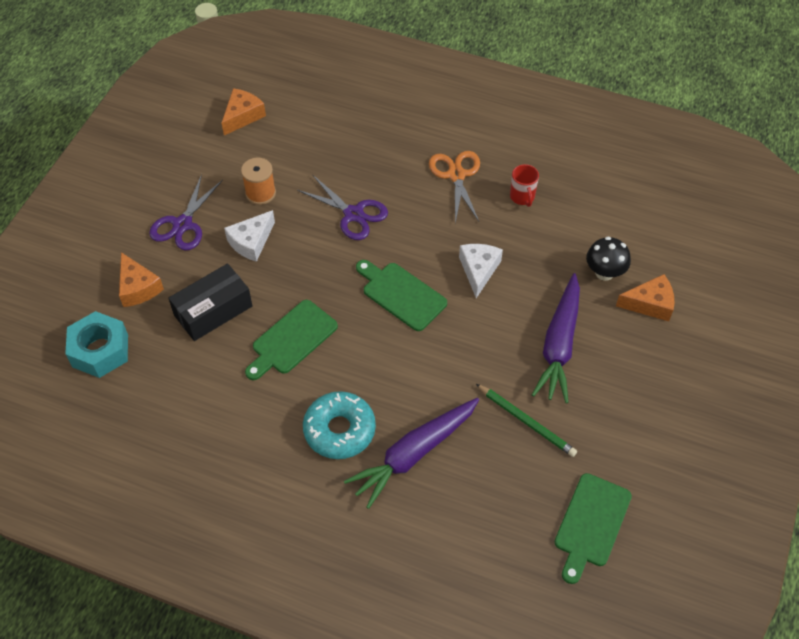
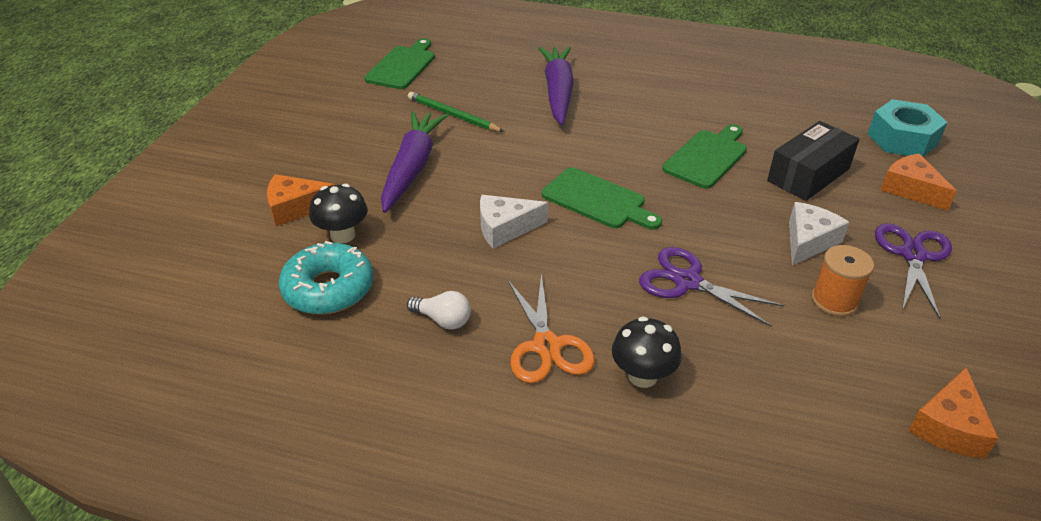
camera: 175 degrees right, 15 degrees down
(339, 430) = (631, 102): turquoise donut -> turquoise donut (329, 289)
(401, 153) = (642, 376): none -> black mushroom
(414, 454) = (558, 92): purple carrot -> purple carrot turned 45 degrees counterclockwise
(478, 270) = (505, 228): white cheese -> white cheese turned 75 degrees clockwise
(522, 197) = (443, 320): red mug -> white light bulb

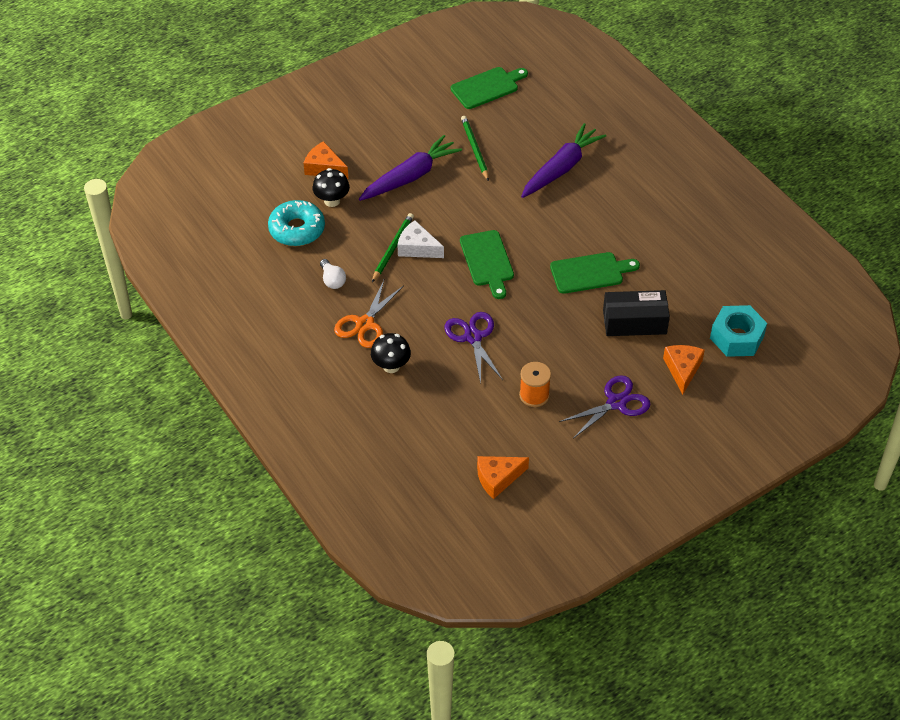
camera: 40 degrees right, 10 degrees up
(477, 244) = (392, 248): none -> green pencil
(808, 241) = (570, 358): white cheese -> none

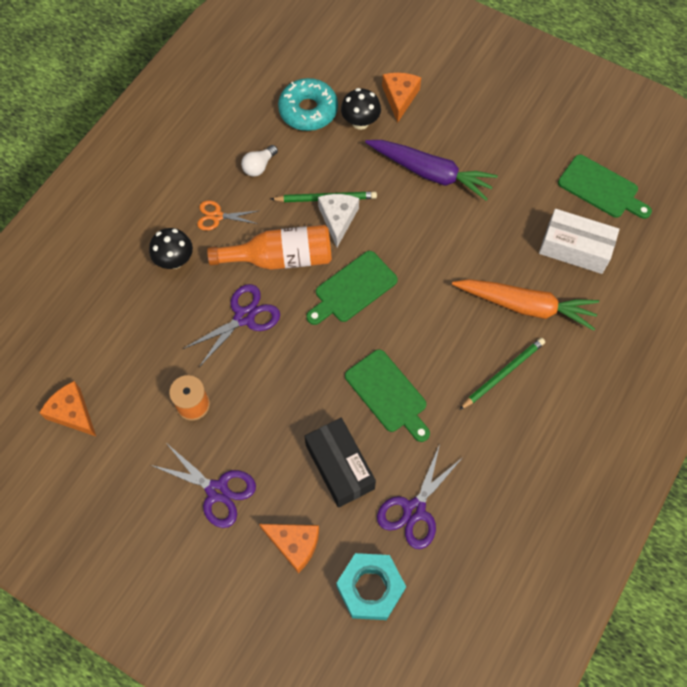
camera: 65 degrees right, 15 degrees up
(365, 324) = (217, 216): orange scissors -> orange scissors, size x0.65
(432, 296) = (280, 258): none -> orange bottle
(474, 149) = (503, 213): green pencil -> green pencil (503, 373)
(529, 122) = (574, 248): none -> white box
(561, 168) = (525, 306): purple carrot -> orange carrot
(682, 370) = (294, 544): orange cheese -> orange cheese turned 45 degrees clockwise
(690, 291) = (414, 510): none -> purple scissors

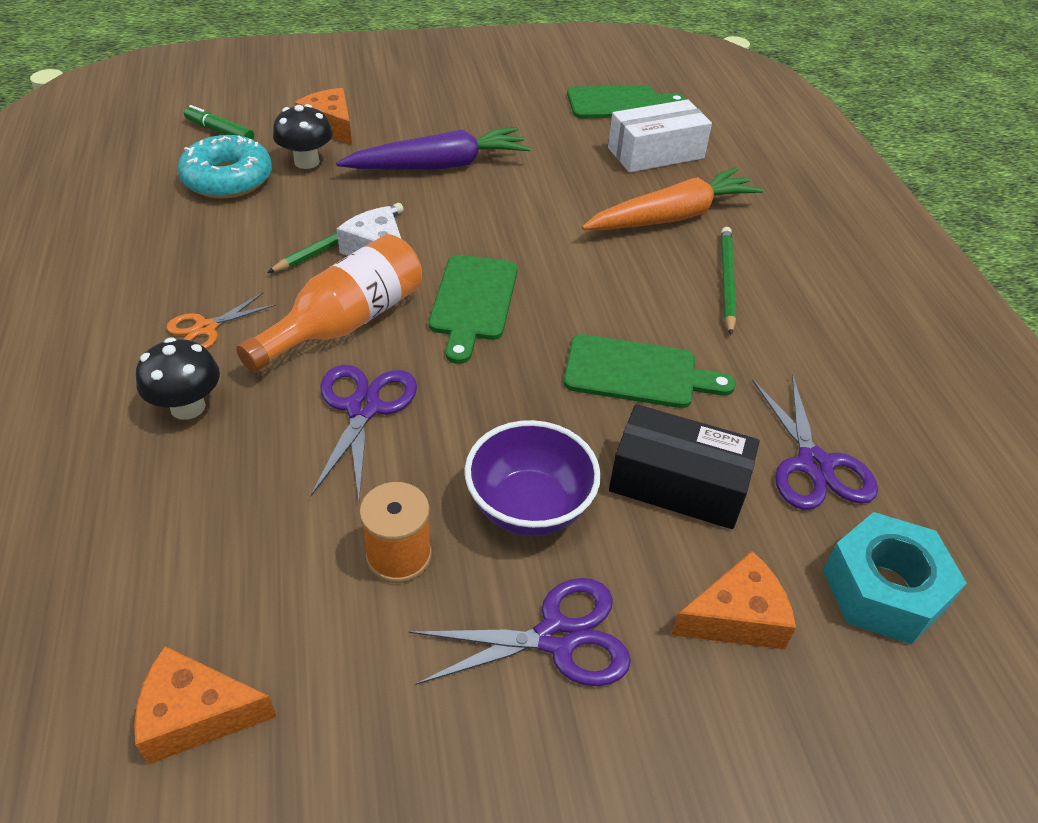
camera: 45 degrees left, 20 degrees down
(259, 166) = (215, 254): white light bulb -> none
(264, 425) = (529, 507): none -> purple bowl
(334, 65) = (220, 132): none -> green marker

